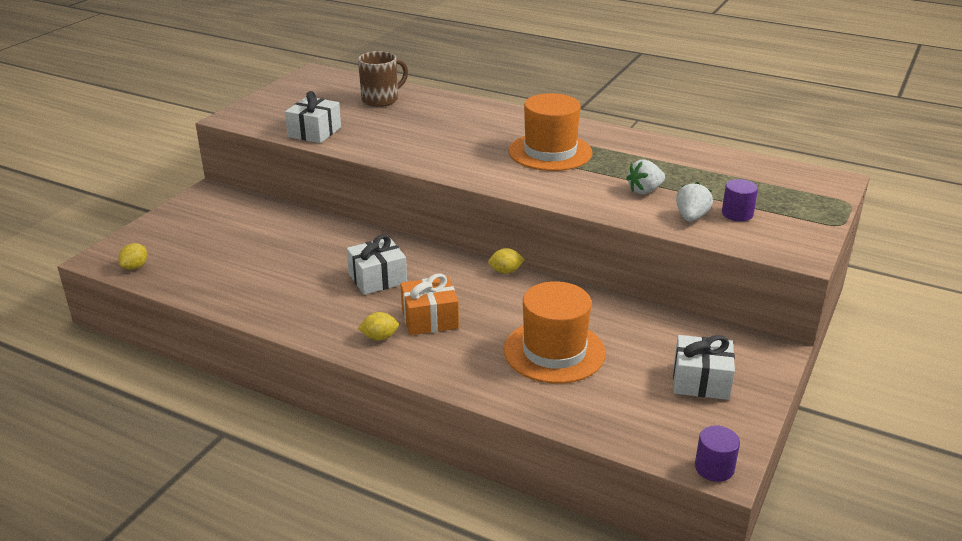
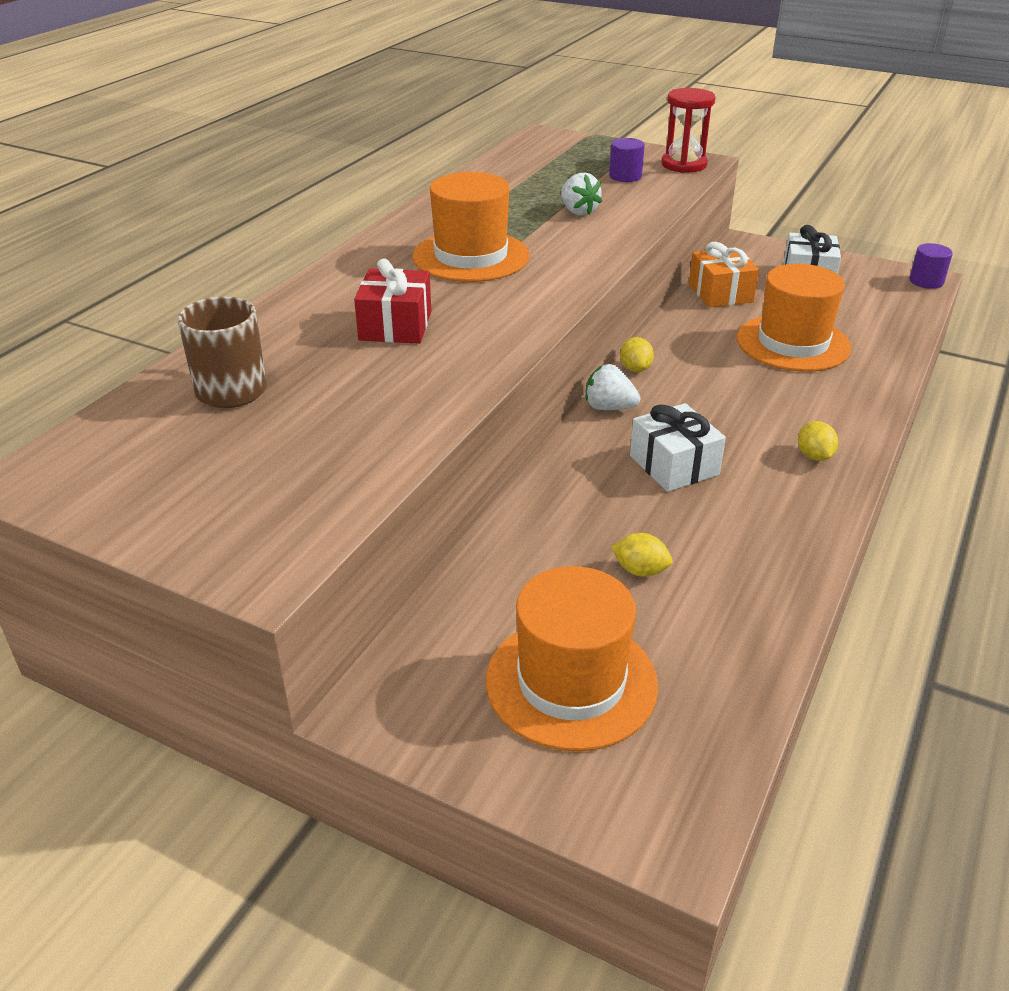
camera: 90 degrees left, 5 degrees up
(135, 267) = (697, 766): yellow lemon -> yellow lemon (640, 570)
(202, 237) = (571, 682): none -> orange hat
(314, 132) = (368, 451): white gift -> none
(429, 319) = (759, 420): orange gift -> orange gift (720, 293)
(447, 133) = (395, 326): none -> red gift
(691, 217) = (637, 195): white strawberry -> white strawberry (609, 407)
(784, 245) = (684, 165): none -> red hourglass

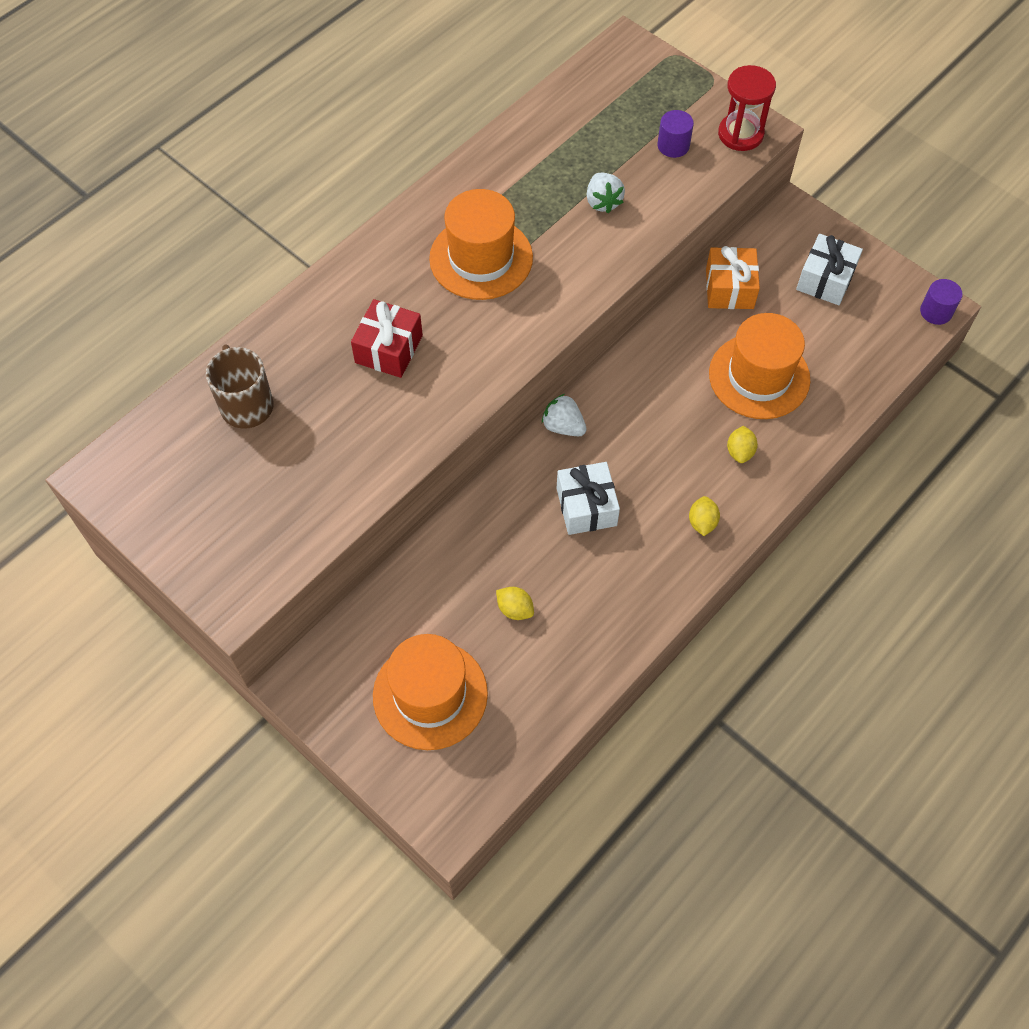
camera: 15 degrees right, 25 degrees up
(635, 369) = (605, 381): yellow lemon -> yellow lemon (740, 452)

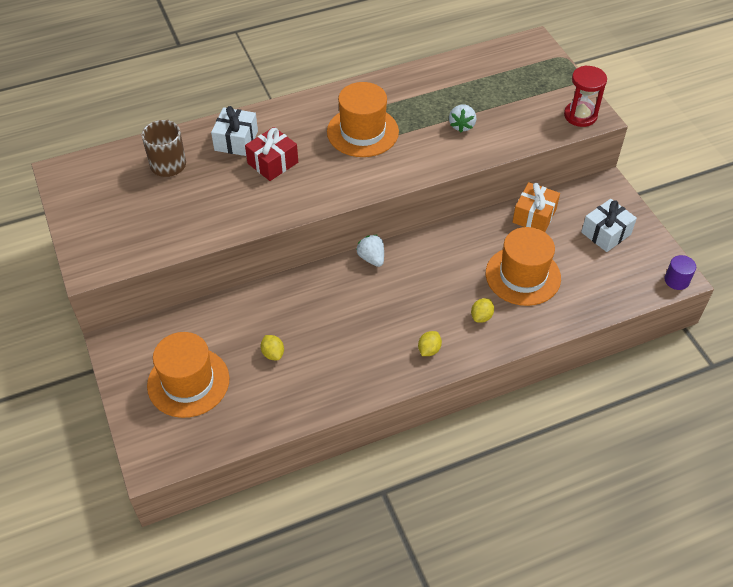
camera: 25 degrees right, 10 degrees down
(586, 507) = (357, 311): white gift -> white gift (236, 141)
(673, 145) = (529, 108): purple cylinder -> none

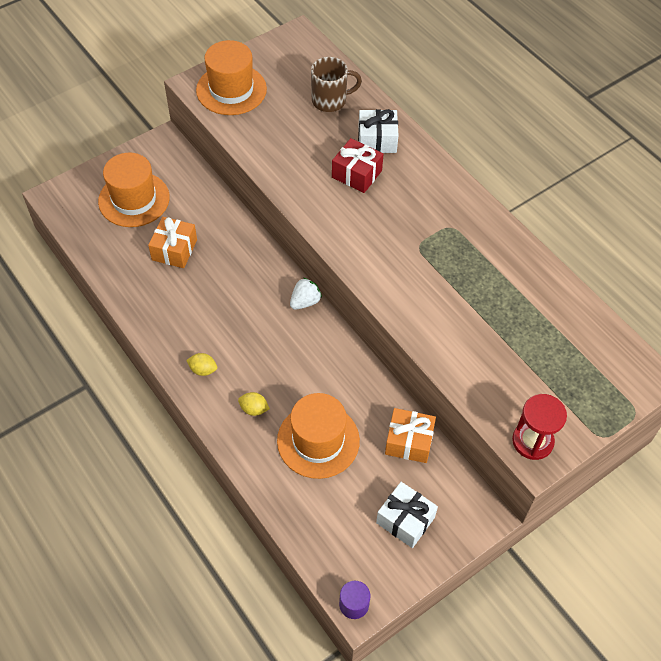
camera: 75 degrees right, 5 degrees up
(273, 353) = (174, 250): yellow lemon -> orange gift
(362, 132) = (426, 236): orange hat -> orange hat (231, 90)
(461, 125) = (469, 322): white strawberry -> none

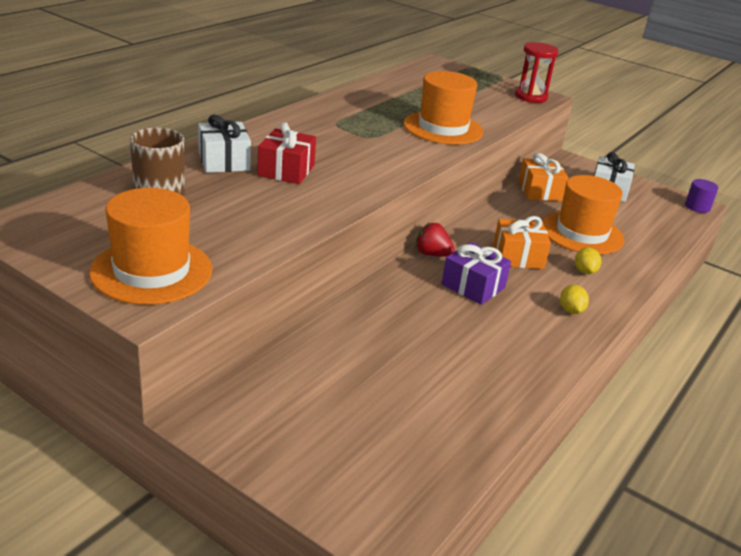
camera: 110 degrees left, 25 degrees down
(134, 199) = (345, 426): orange hat -> orange hat (443, 128)
(174, 250) = (418, 364): orange gift -> orange gift (518, 256)
(253, 314) = (473, 286): none -> purple gift
(305, 302) = (432, 254): white strawberry -> red strawberry

